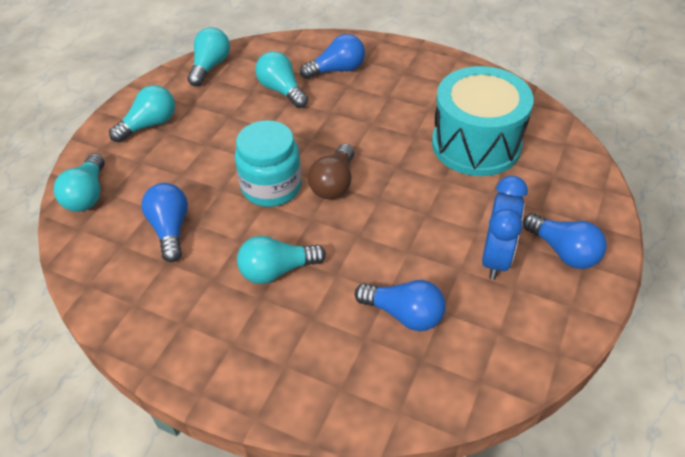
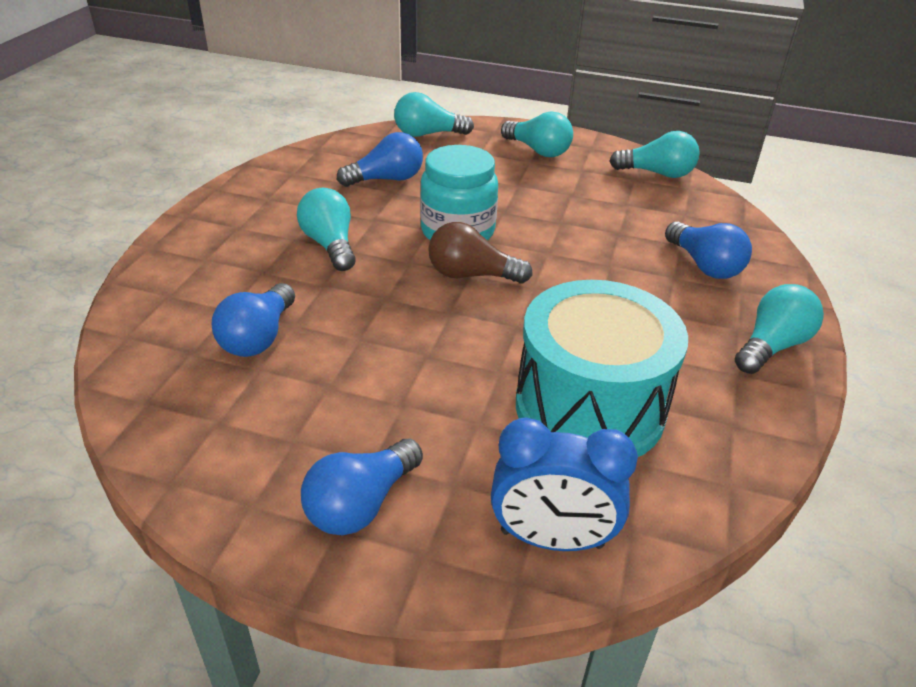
camera: 80 degrees right, 10 degrees down
(282, 90) = (636, 225): turquoise light bulb -> turquoise light bulb (772, 346)
(496, 257) = (348, 423): blue clock -> blue clock (551, 539)

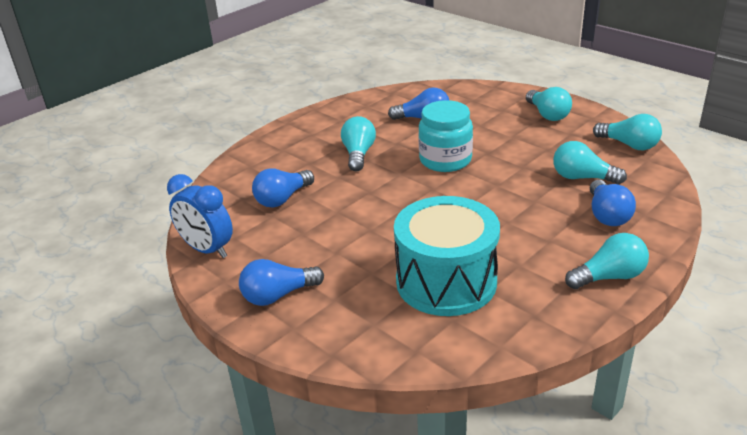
camera: 30 degrees right, 5 degrees down
(428, 134) = (475, 92): turquoise light bulb -> turquoise light bulb (582, 178)
(472, 275) = (433, 189): brown light bulb -> none
(551, 539) = (366, 341): blue clock -> blue clock (207, 250)

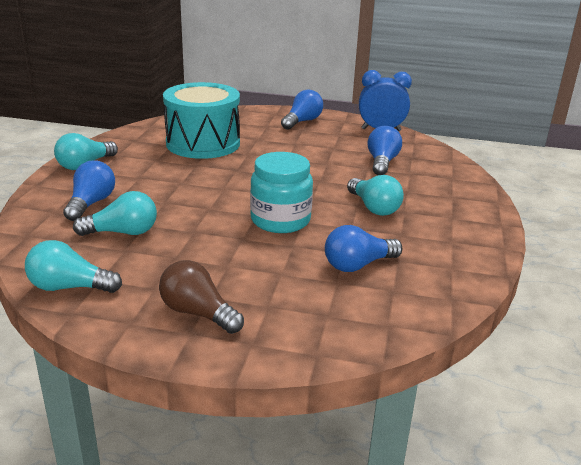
camera: 145 degrees right, 5 degrees down
(547, 114) = (198, 313): turquoise light bulb -> brown light bulb
(607, 215) = (91, 203): blue light bulb -> blue light bulb turned 45 degrees clockwise

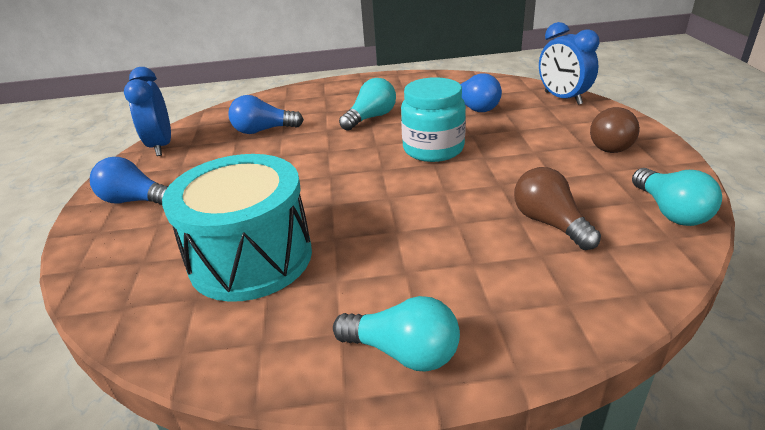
camera: 105 degrees left, 5 degrees up
(91, 203) = (515, 278): blue light bulb -> none
(122, 232) = (550, 223): turquoise light bulb -> brown light bulb
(339, 336) = (562, 98): none -> blue clock

